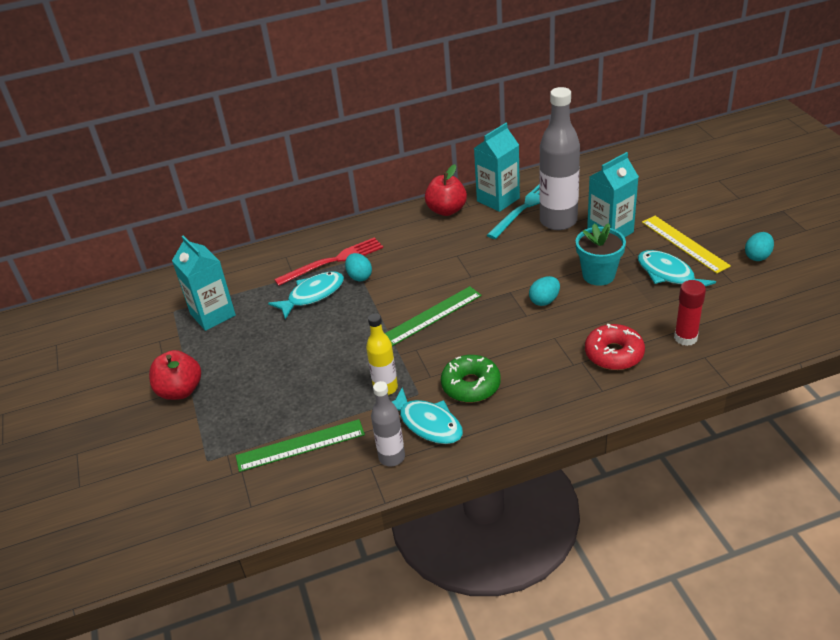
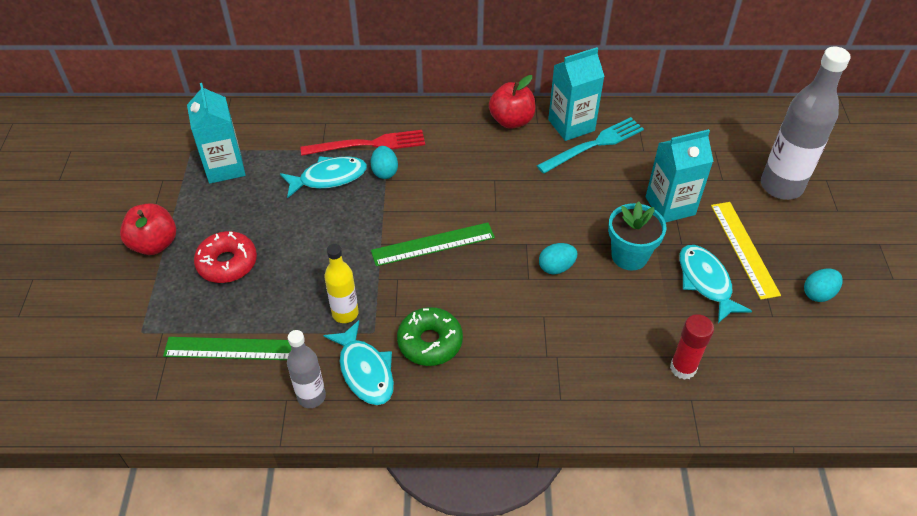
camera: 15 degrees right, 10 degrees up
(558, 221) = (621, 173): grey bottle -> grey bottle (781, 186)
(614, 354) = (595, 359): red donut -> red donut (227, 263)

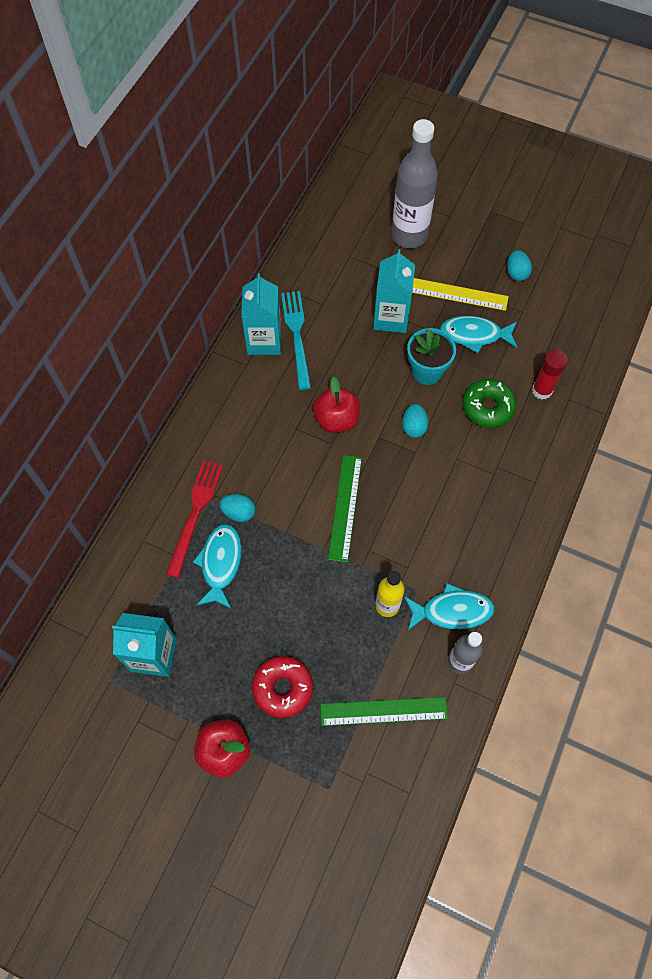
camera: 65 degrees left, 15 degrees up
(233, 348) = (383, 711): green ruler -> green ruler turned 60 degrees clockwise
(430, 342) = (445, 551): green donut -> green donut (487, 407)
(511, 121) = (232, 383): red apple -> red apple (336, 420)

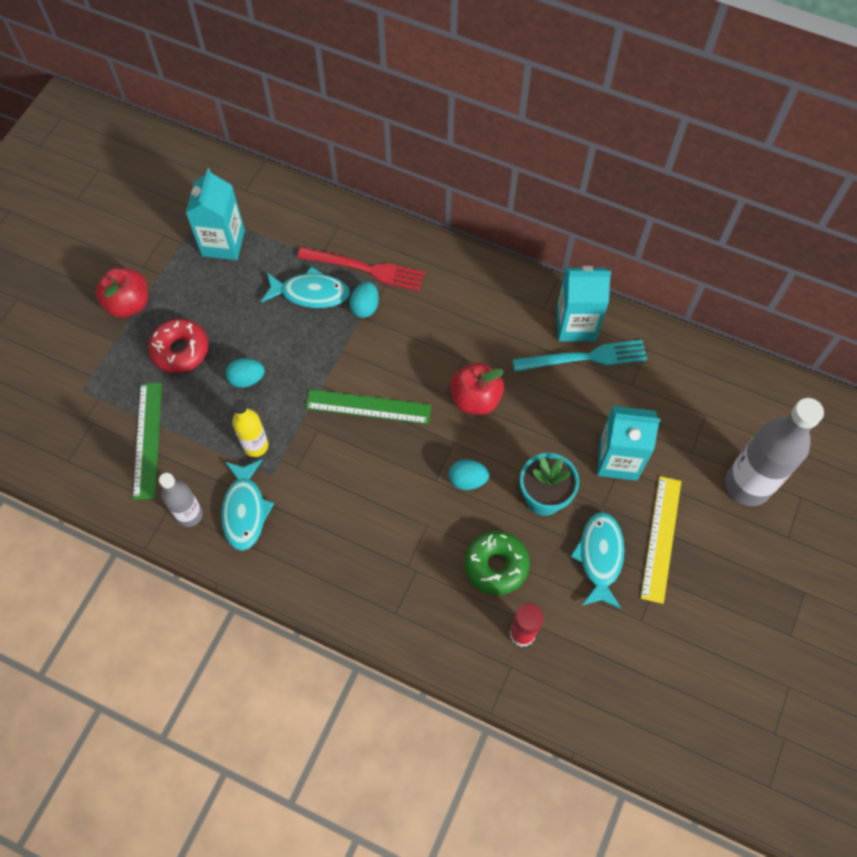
camera: 90 degrees right, 0 degrees up
(516, 273) = (702, 618): turquoise egg -> turquoise egg (247, 379)

